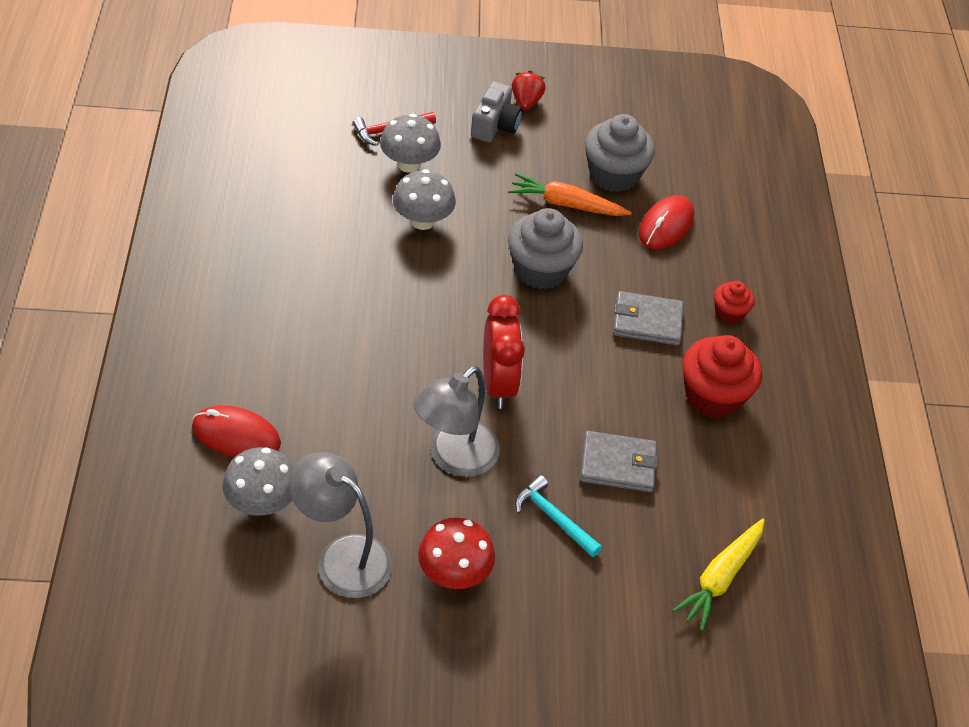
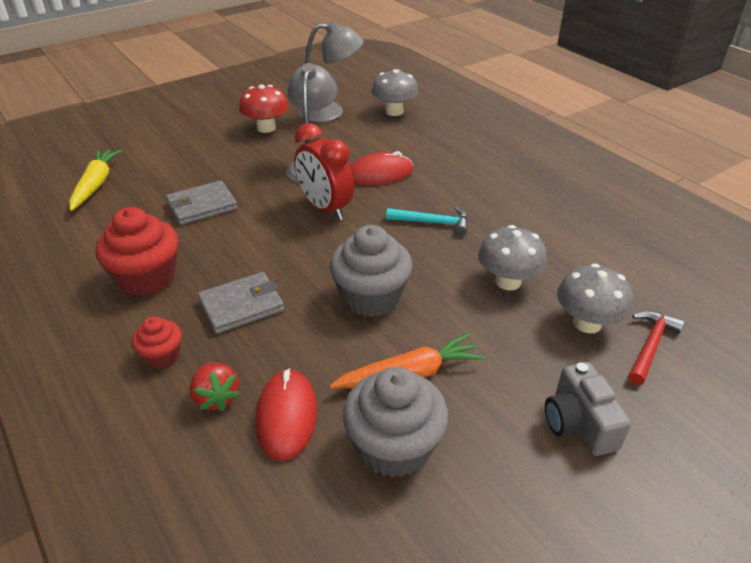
camera: 150 degrees right, 10 degrees down
(236, 435) = (443, 125): red mouse -> red mouse (379, 174)
(526, 102) = (592, 488): red strawberry -> red strawberry (216, 397)
(553, 517) = (227, 167): turquoise hammer -> turquoise hammer (433, 223)

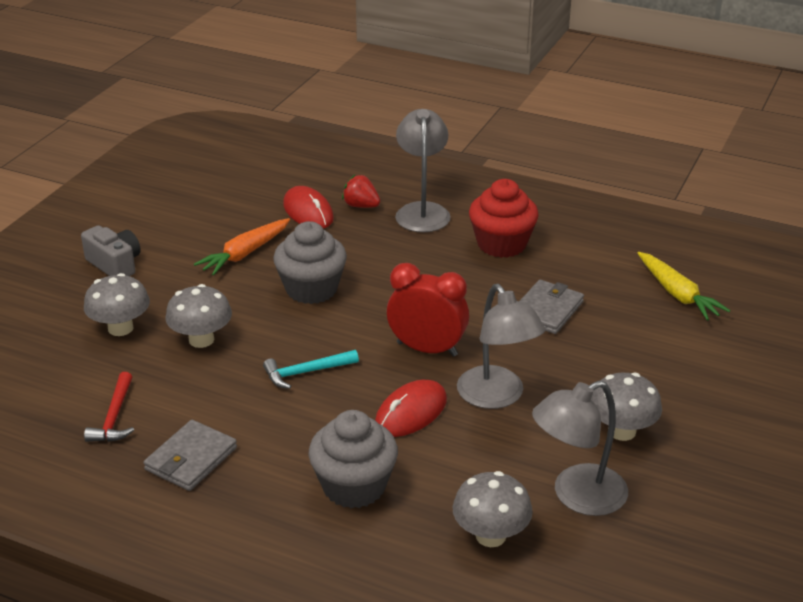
camera: 150 degrees right, 5 degrees down
(162, 356) = (422, 211): red cupcake -> grey lamp
(241, 305) = (406, 252): grey wallet -> grey wallet (191, 459)
(266, 128) = (622, 431): red mushroom -> grey mushroom
(394, 447) = (230, 220): grey cupcake -> grey cupcake (354, 486)
(650, 346) = (64, 328): red hammer -> red hammer (114, 417)

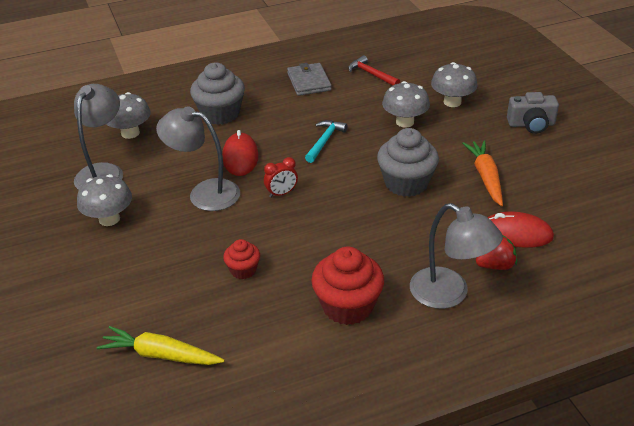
camera: 135 degrees right, 5 degrees up
(427, 349) = (281, 193): red clock -> red clock, size x0.53
(547, 310) = (243, 270): grey wallet -> red cupcake

